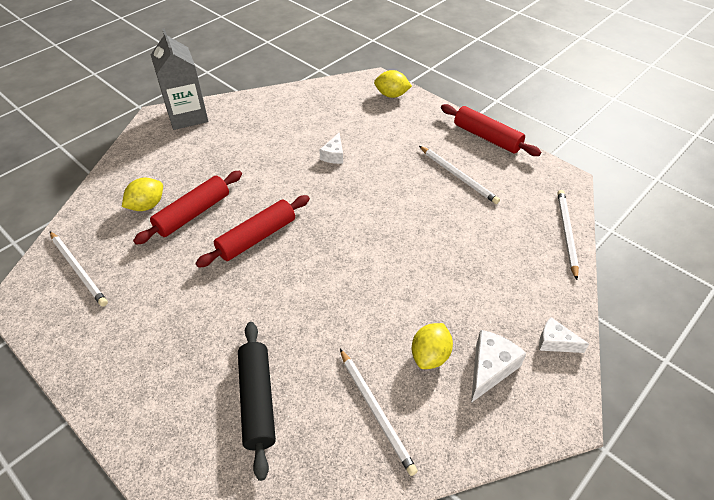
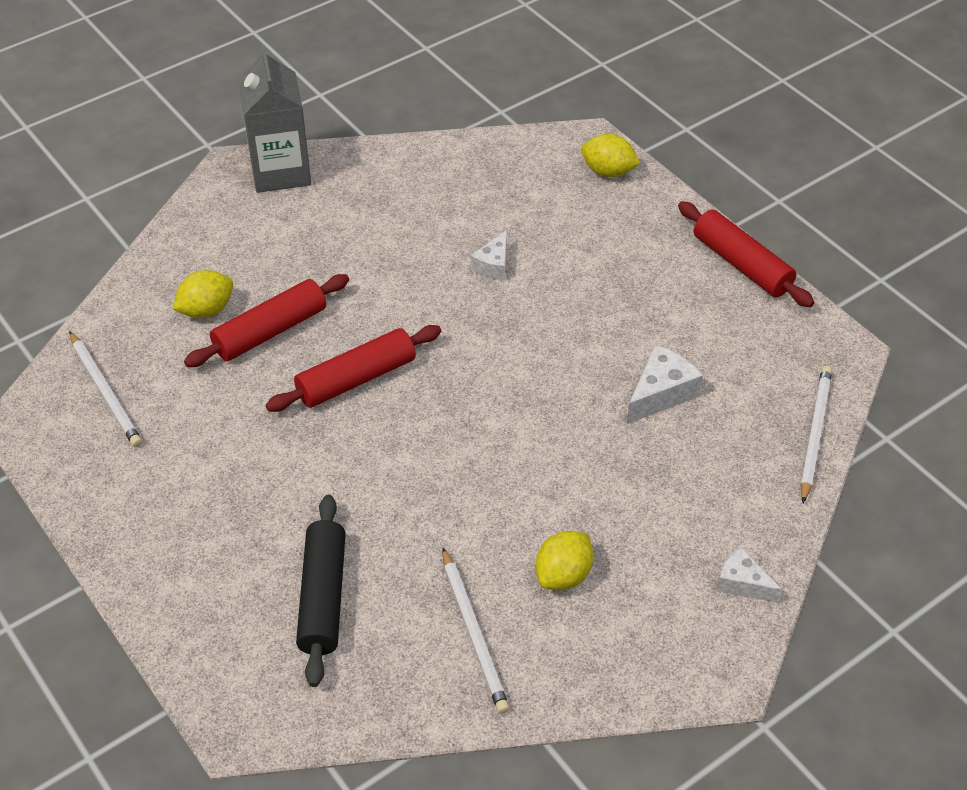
camera: 10 degrees right, 0 degrees up
(458, 176) = (677, 323): white pencil -> none
(490, 368) = (641, 604): white cheese -> white cheese (661, 393)

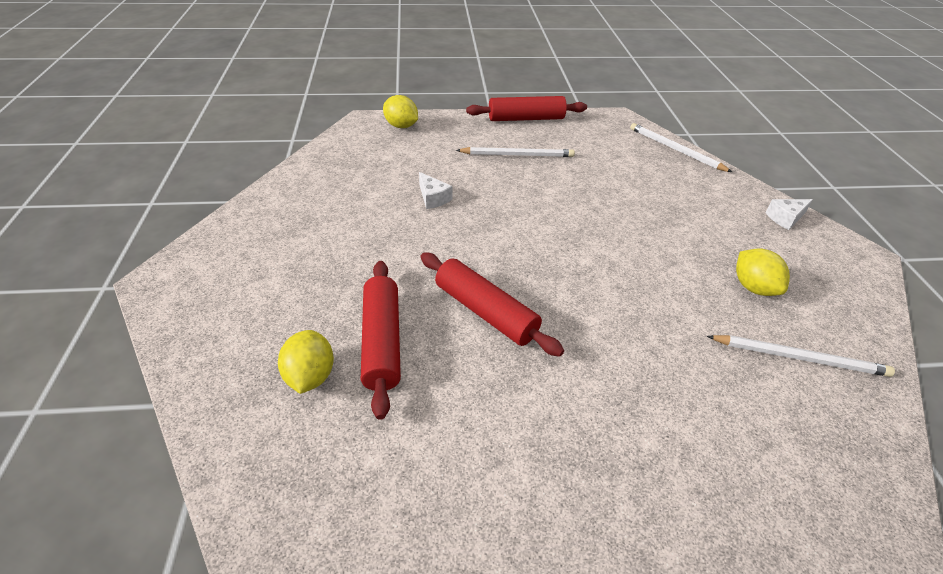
camera: 60 degrees left, 5 degrees down
(105, 392) = (339, 519): white pencil -> white pencil (517, 155)
(280, 171) = (204, 256): grey carton -> none
(323, 597) = (730, 441): black rolling pin -> none
(356, 379) = (486, 311): red rolling pin -> red rolling pin turned 45 degrees counterclockwise
(608, 172) = (401, 126): yellow lemon -> yellow lemon turned 75 degrees clockwise
(661, 393) = (608, 183): white cheese -> none

